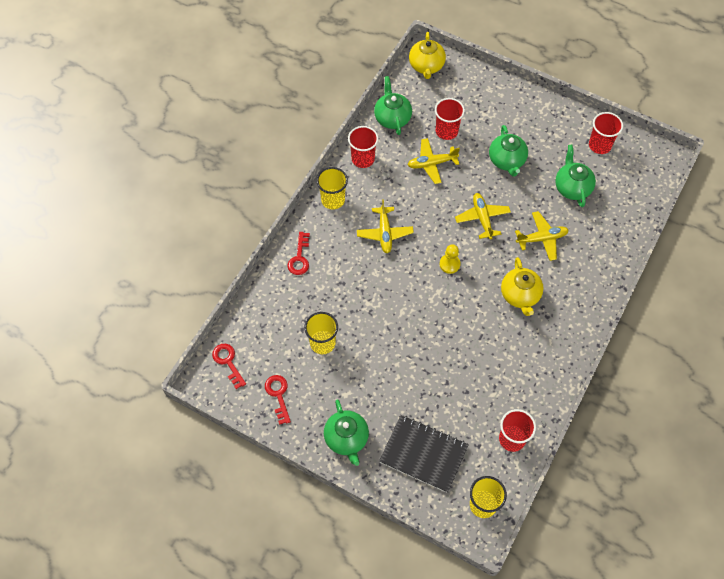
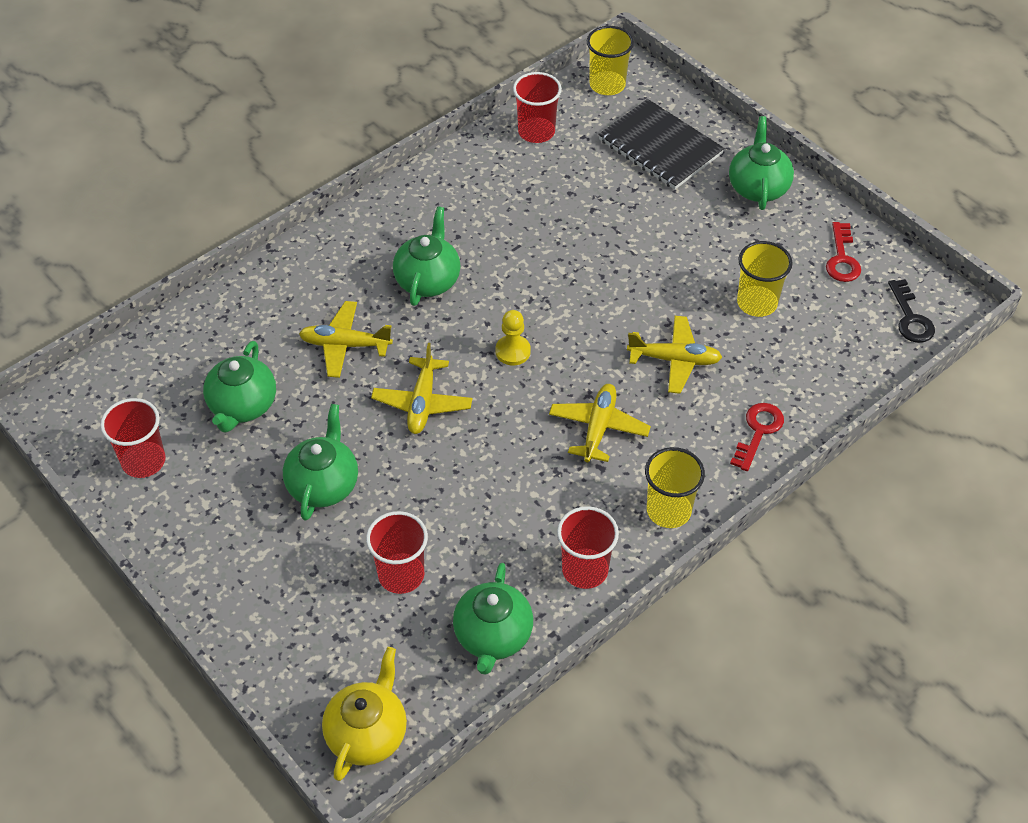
camera: 160 degrees left, 10 degrees down
(228, 362) = (910, 318): red key -> black key
(432, 164) = (460, 521): yellow plane -> yellow plane (674, 360)
(520, 295) = (428, 280): yellow teapot -> green teapot

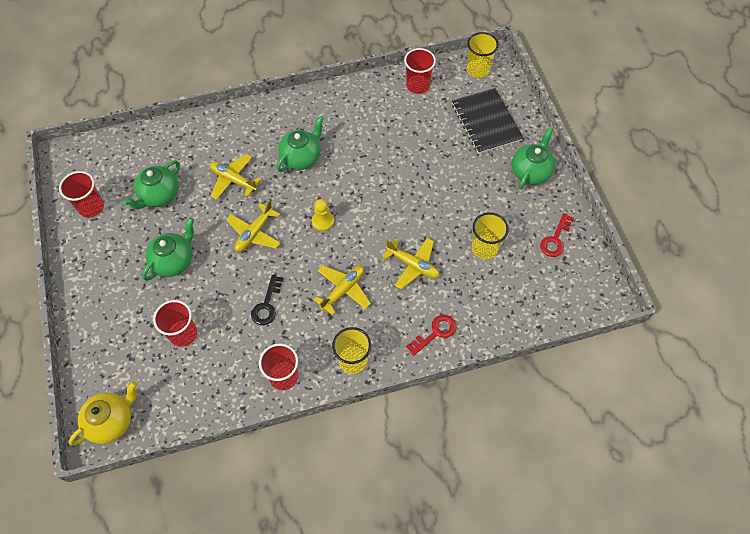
camera: 25 degrees right, 10 degrees up
(493, 636) = (210, 394): green teapot -> none
(910, 318) = (575, 297): black key -> black key (267, 305)

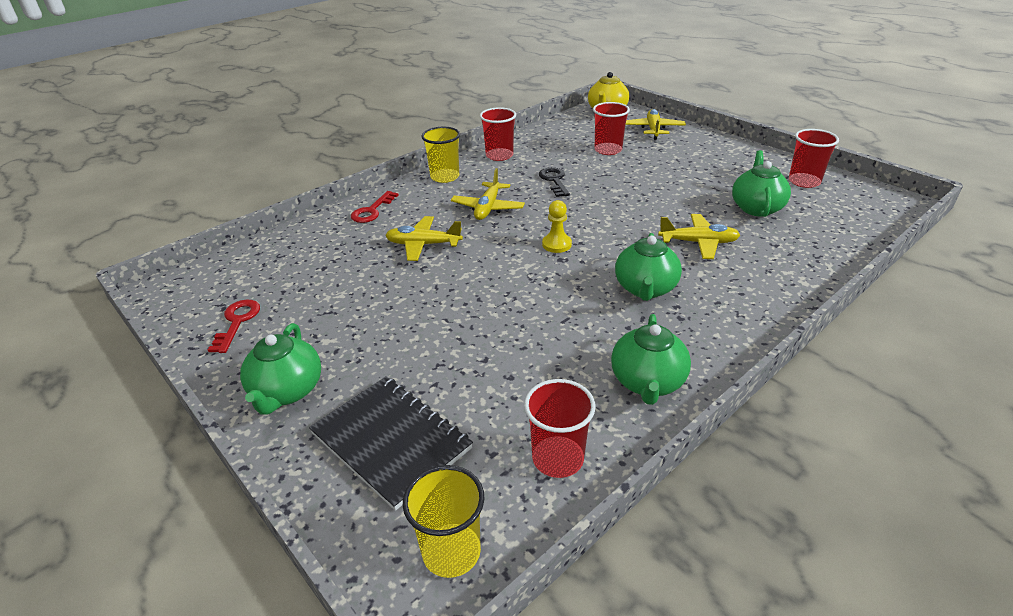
camera: 155 degrees right, 25 degrees down
(174, 261) = (673, 177): green teapot -> green teapot (647, 382)
(254, 233) = (621, 214): yellow plane -> yellow plane (653, 129)
(484, 248) = (338, 284): yellow cup -> none

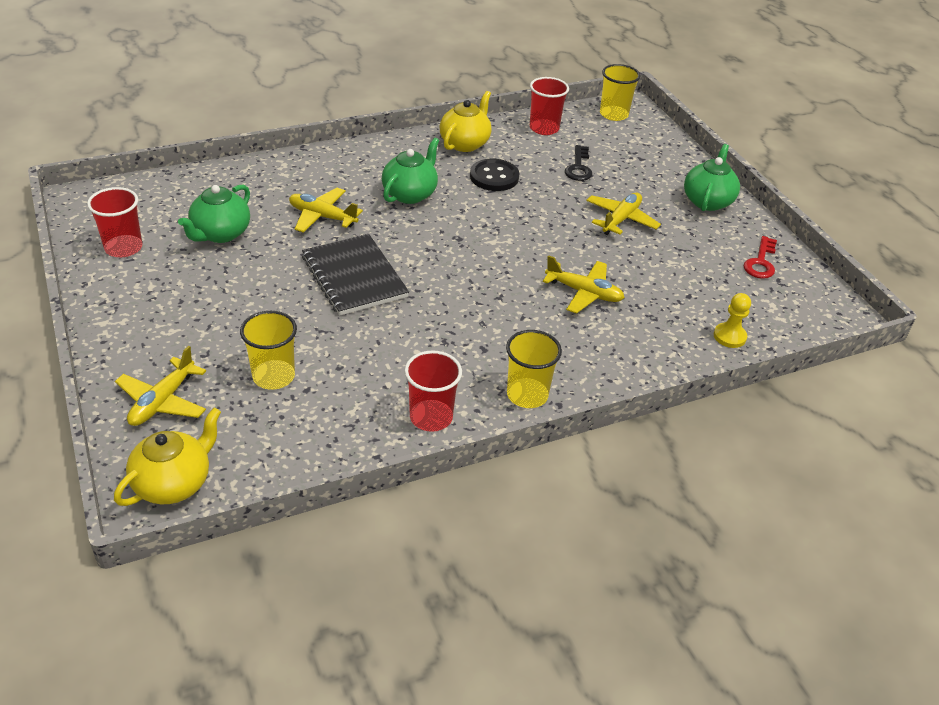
camera: 165 degrees left, 5 degrees up
(372, 211) = (634, 360): red key -> none
(391, 441) = (638, 159): black notebook -> black notebook (354, 276)
(488, 208) = (496, 321): yellow plane -> yellow plane (621, 219)
(554, 180) = (391, 340): black key -> black key (578, 167)
(556, 244) = (452, 253): yellow pawn -> yellow pawn (729, 336)
(574, 340) = (494, 177): none -> black button
(608, 150) = (273, 376): red cup -> yellow cup
(647, 382) = (465, 143): green teapot -> yellow teapot

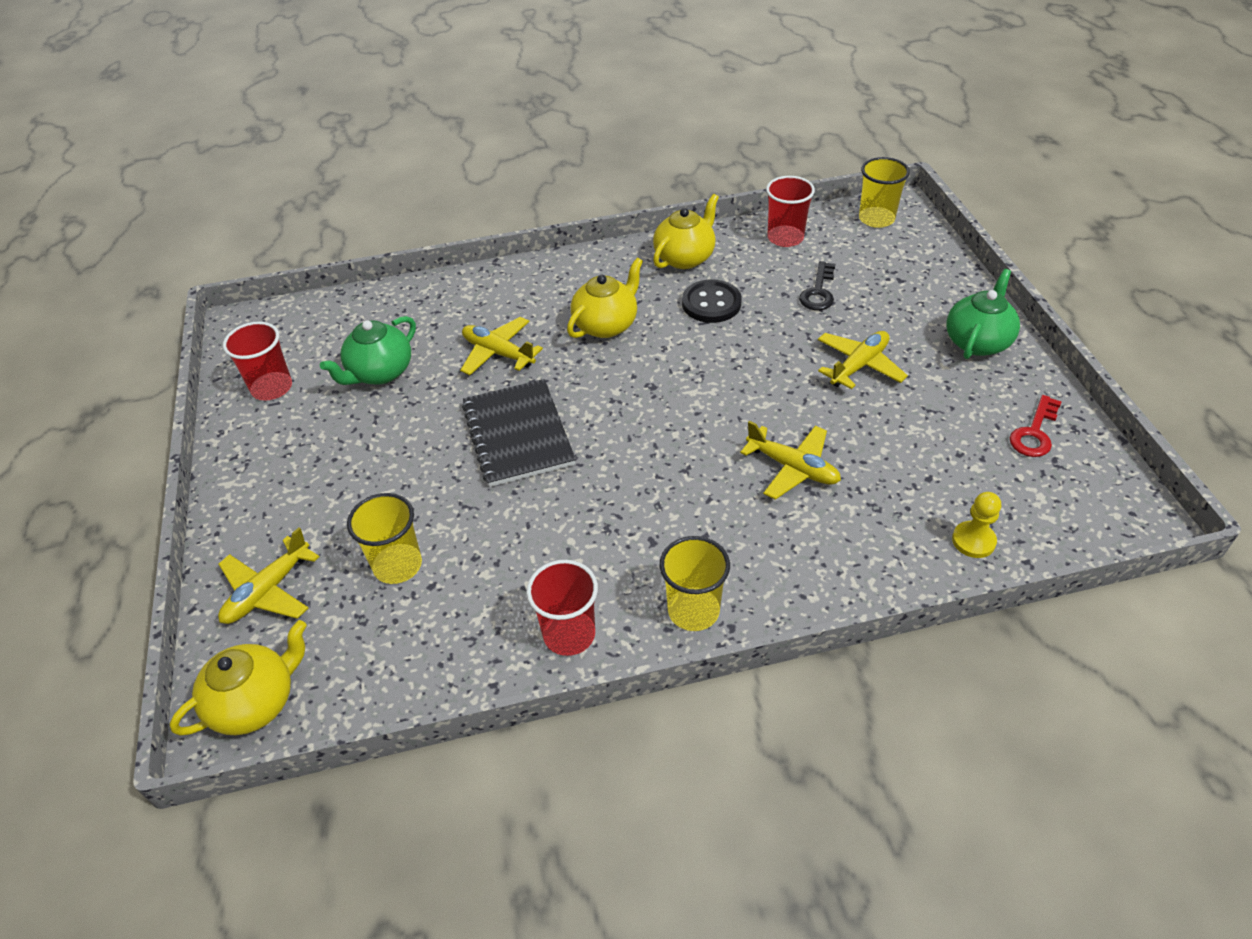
camera: 15 degrees right, 5 degrees up
(410, 194) = (606, 325): green teapot -> yellow teapot

